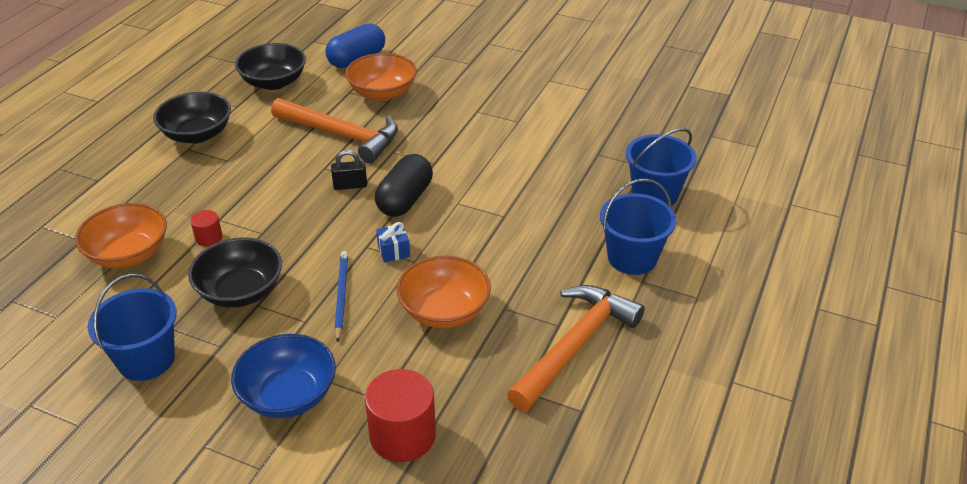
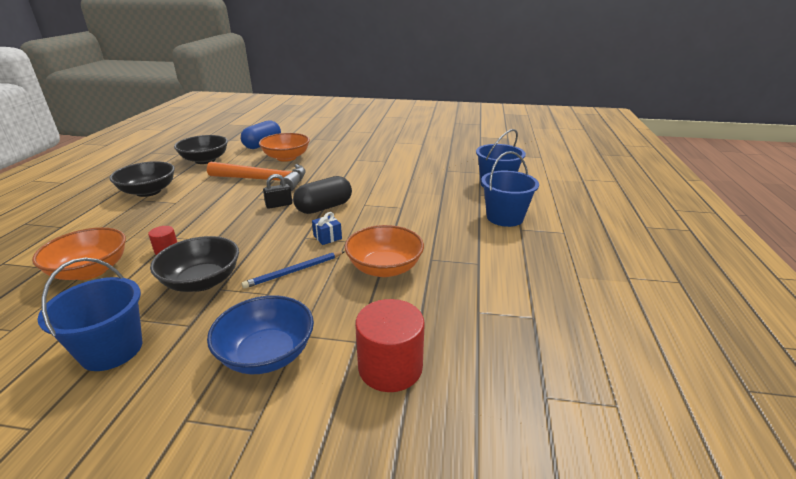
camera: 15 degrees left, 10 degrees down
(341, 296) = (294, 271): blue pencil -> blue pencil turned 105 degrees counterclockwise
(405, 200) = (324, 207): black capsule -> black capsule turned 45 degrees clockwise
(575, 345) = (499, 274): orange hammer -> none

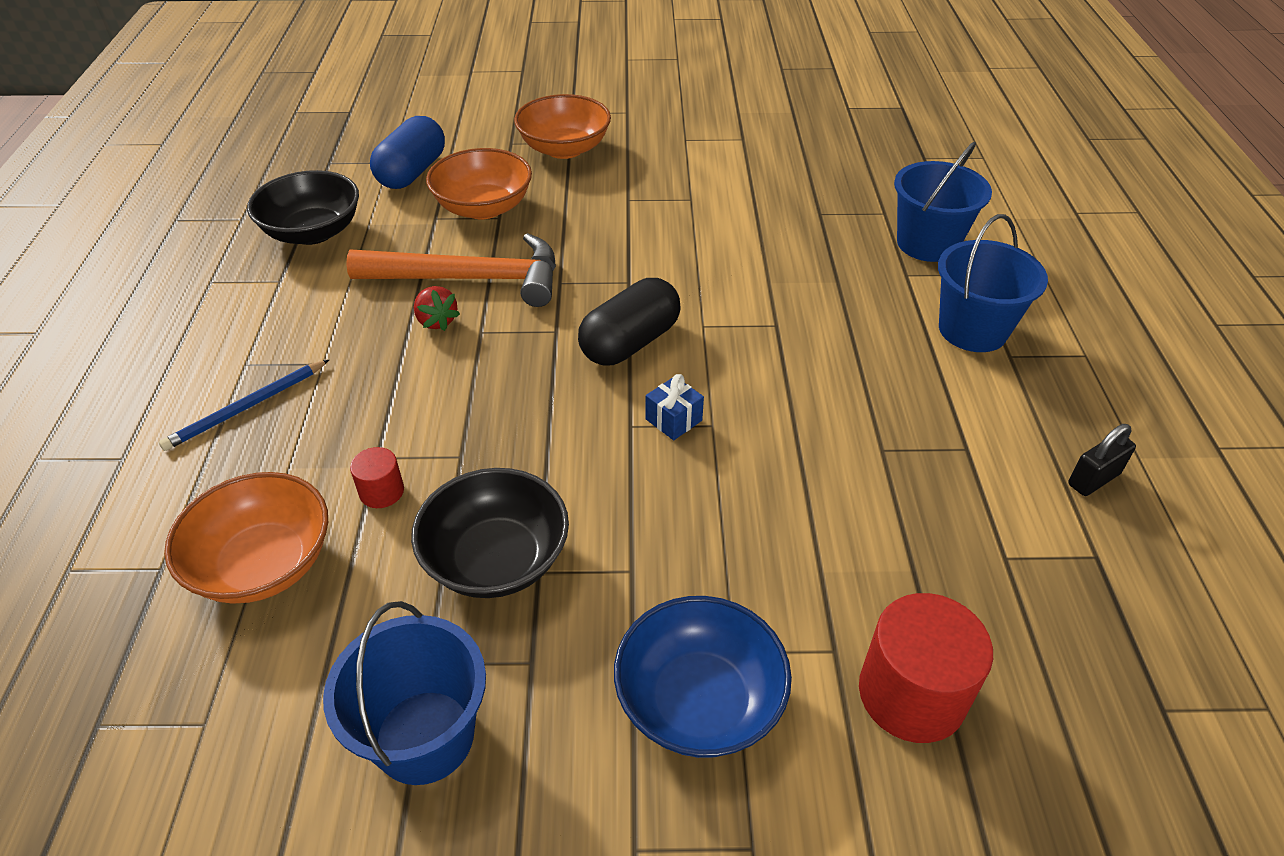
camera: 10 degrees left, 15 degrees up
(148, 191) = (246, 338): black bowl -> none
(238, 193) = (436, 321): none -> red strawberry
(279, 205) = (538, 345): black padlock -> black padlock (1093, 479)
(294, 271) = (653, 512): blue pencil -> blue pencil (246, 407)
(384, 268) = (810, 481): orange bowl -> orange bowl (564, 149)

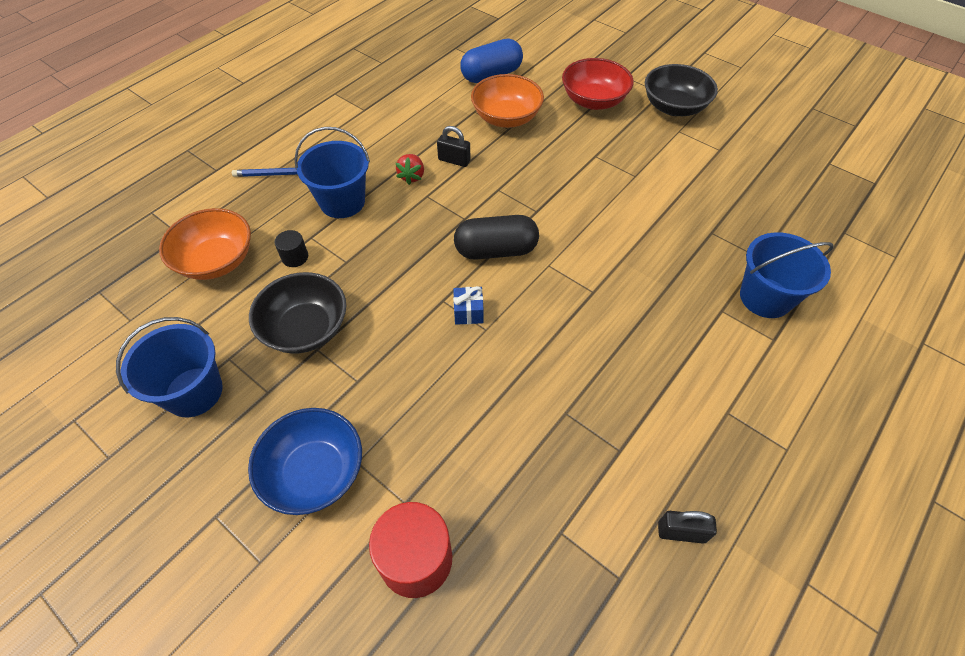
camera: 40 degrees right, 10 degrees up
(313, 232) = (406, 88): black bowl -> black bowl (674, 107)
(382, 491) = (295, 257): red cylinder -> black cylinder
(471, 279) = (454, 160): orange hammer -> black padlock
(564, 149) = (593, 101): orange bowl -> red bowl
(972, 330) = (722, 377): blue bucket -> blue bucket (342, 202)

